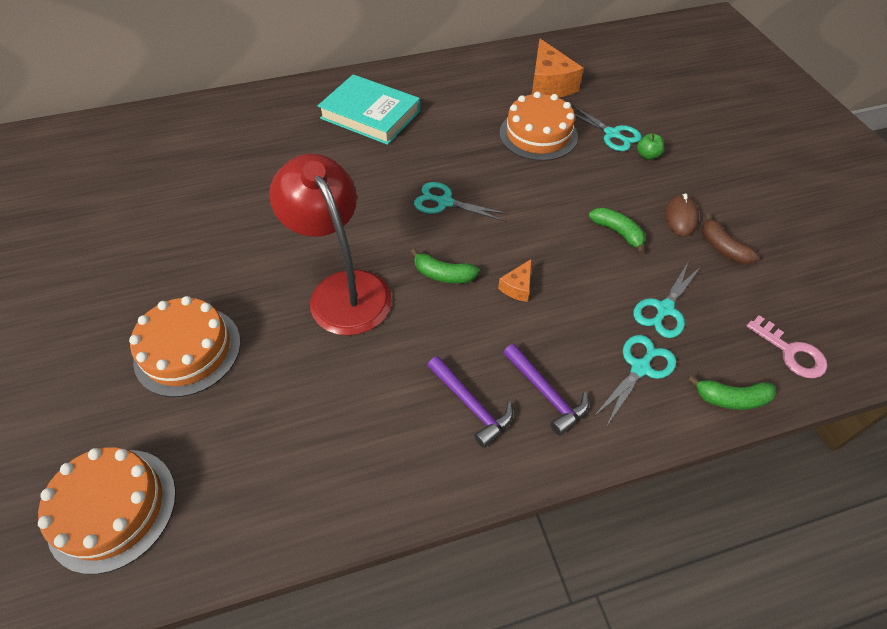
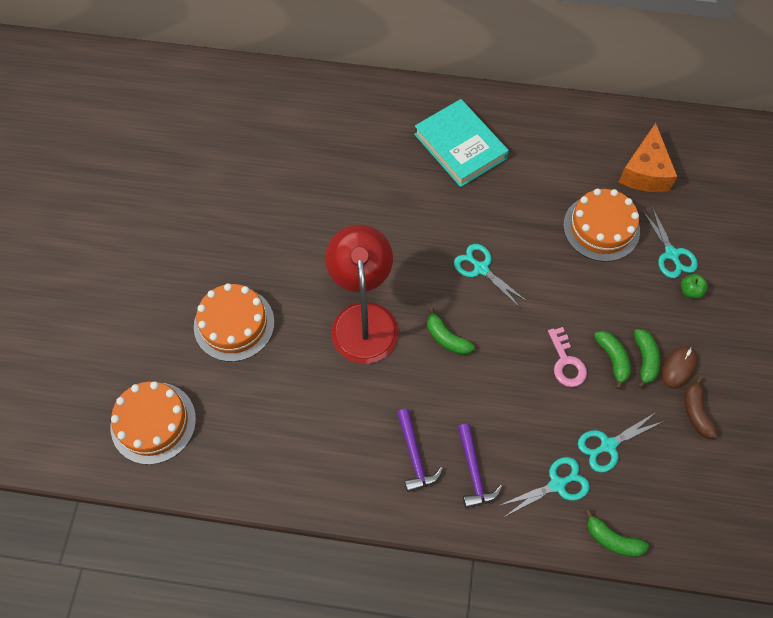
camera: 25 degrees right, 10 degrees up
(517, 287) = (500, 374): orange cheese -> none
(646, 222) = (645, 359): none -> green banana
(791, 352) = (688, 526): pink key -> pink key (566, 362)

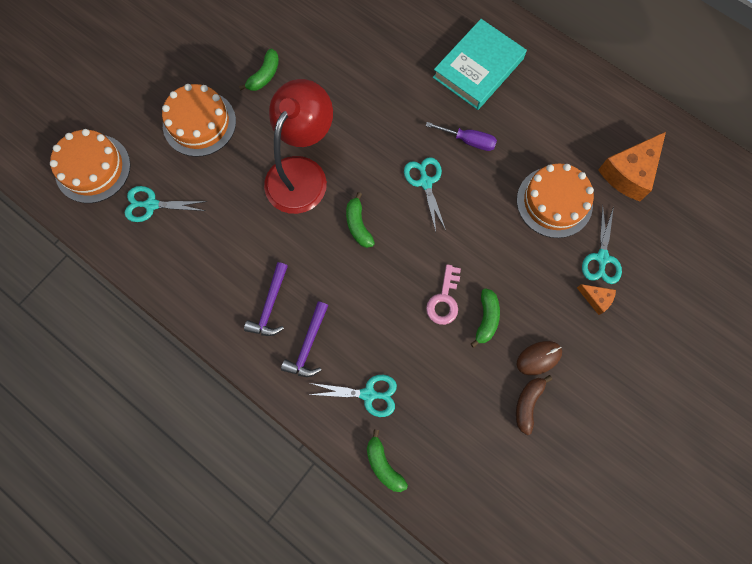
camera: 30 degrees right, 10 degrees up
(460, 146) = (478, 68): turquoise book -> turquoise book turned 45 degrees clockwise
(493, 213) = (468, 141): none -> purple screwdriver
(608, 445) = (432, 387): turquoise scissors -> turquoise scissors (151, 205)
(645, 359) = (514, 335): green banana -> green banana (264, 75)
(690, 291) = (596, 299): green apple -> orange cheese

